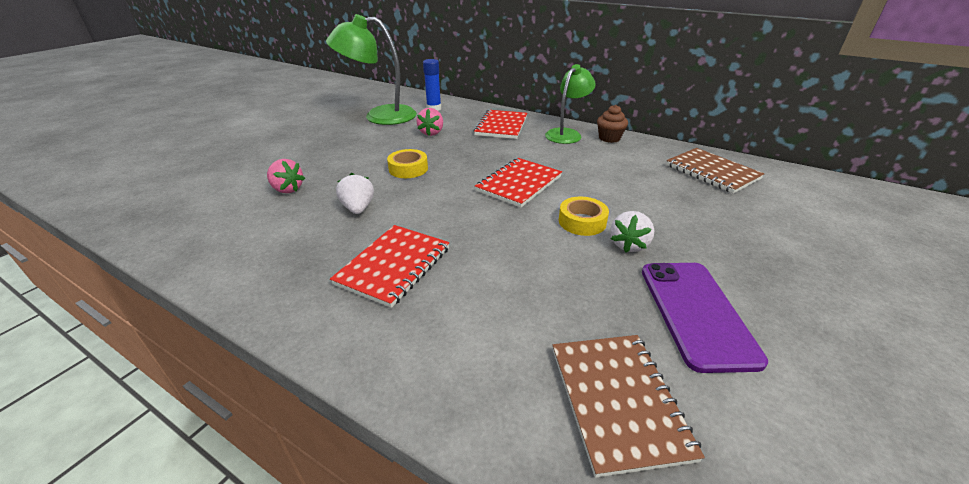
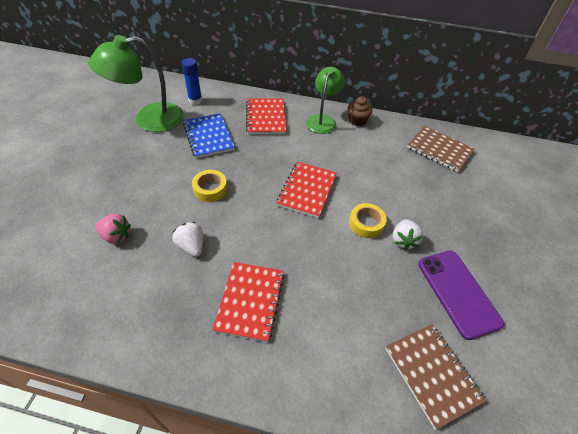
camera: 20 degrees left, 15 degrees up
(431, 133) = (208, 137): pink strawberry -> blue notebook

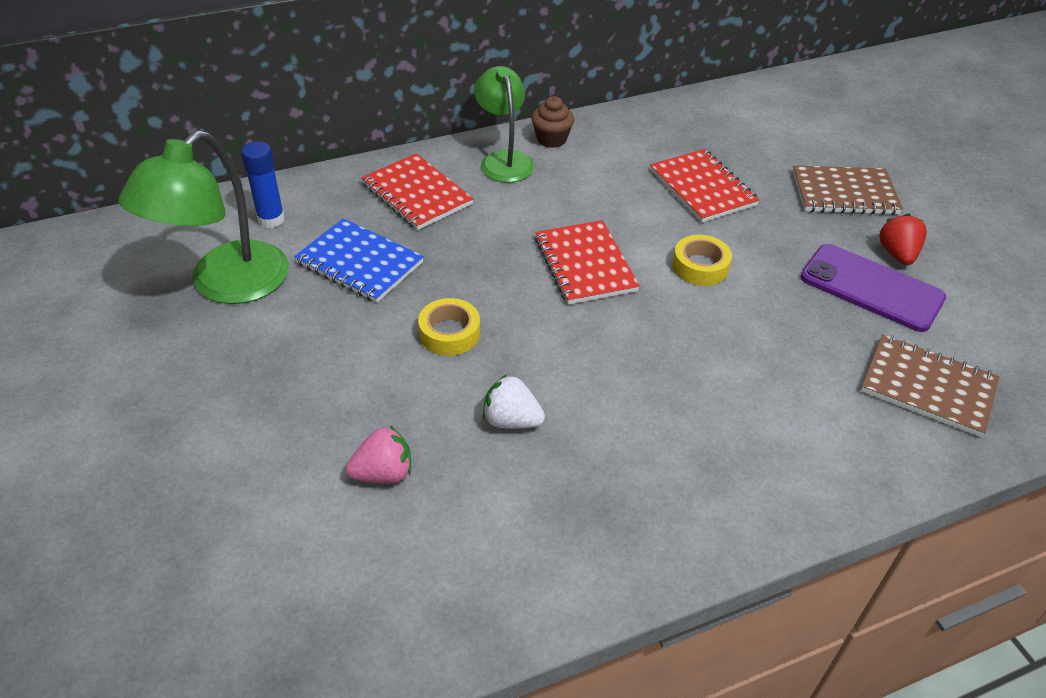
camera: 35 degrees left, 5 degrees down
(250, 301) = (663, 438): red notebook -> red notebook (702, 188)
(403, 240) = (761, 263): white strawberry -> none
(439, 150) = (692, 131): brown notebook -> brown notebook (844, 193)
(497, 282) = (897, 254): none -> red strawberry

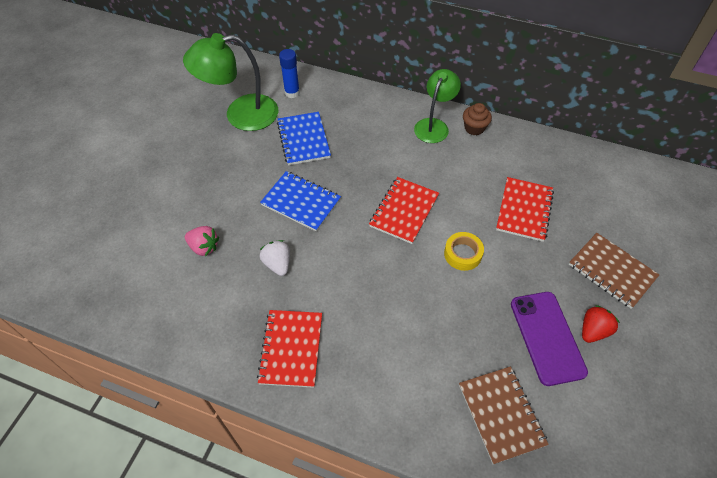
camera: 45 degrees right, 10 degrees up
(417, 194) = (369, 119): red notebook -> red notebook (291, 349)
(449, 333) = (301, 202): yellow tape -> blue notebook

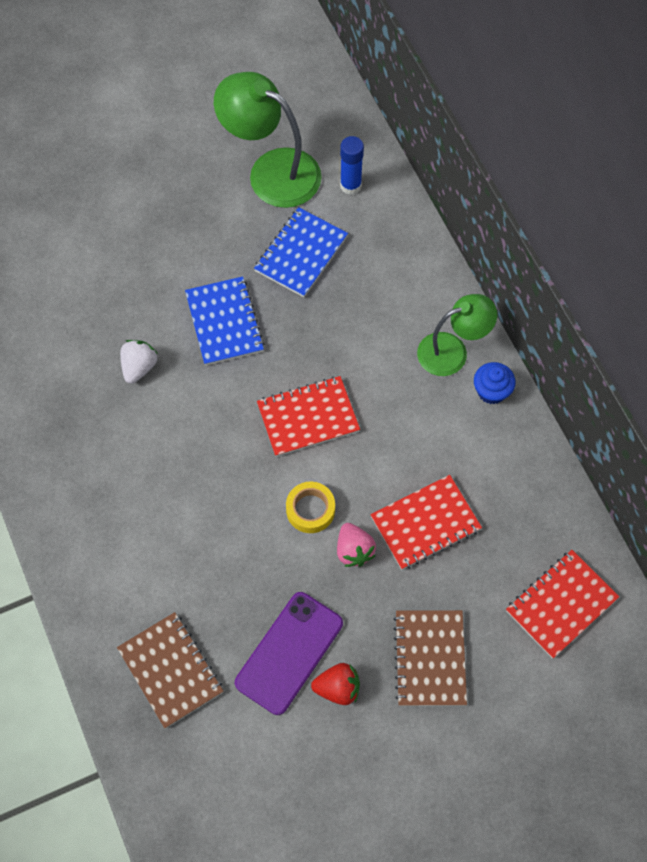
camera: 45 degrees right, 10 degrees up
(204, 247) = (95, 294): pink strawberry -> pink strawberry (354, 550)
(291, 349) = (70, 455): red notebook -> red notebook (561, 605)
(474, 128) = (491, 391): brown cupcake -> blue cupcake
(501, 414) = (170, 670): brown notebook -> brown notebook turned 60 degrees counterclockwise

